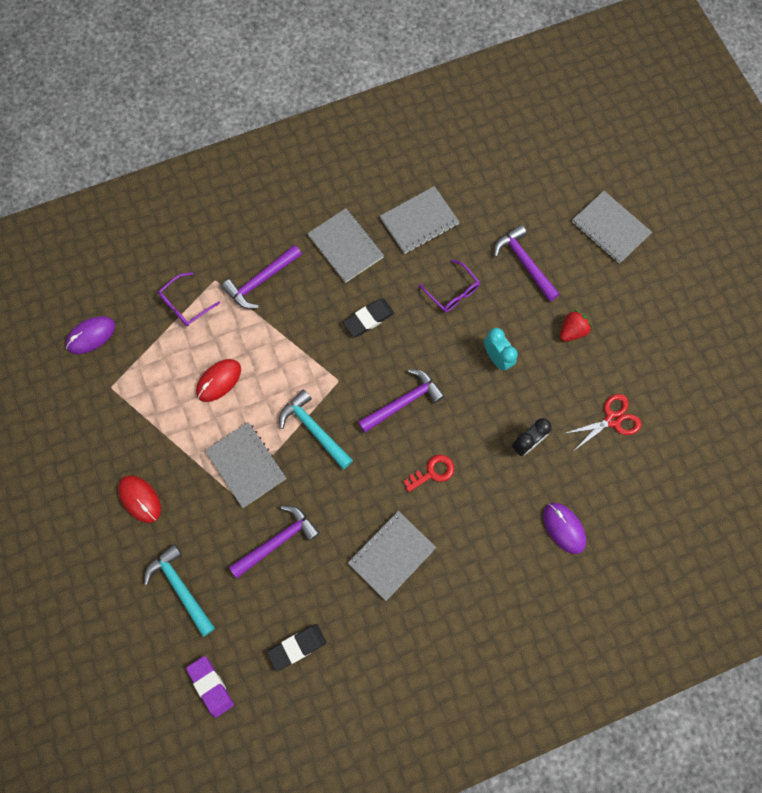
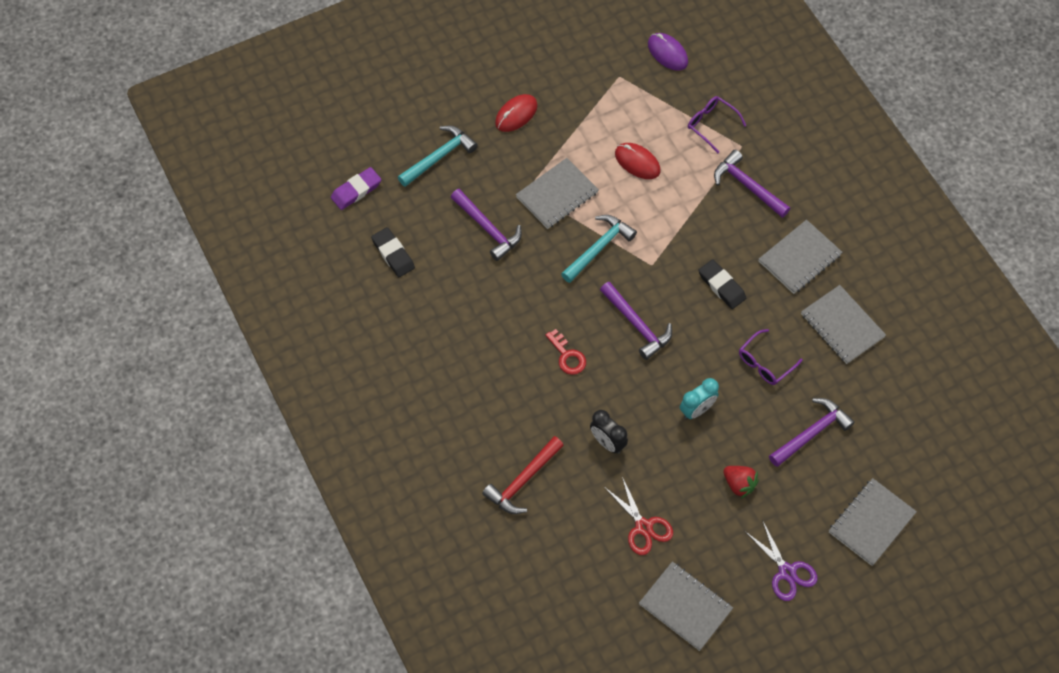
camera: 85 degrees right, 10 degrees down
(391, 555) = (482, 325): grey notebook -> grey notebook (685, 606)
(564, 528) = (523, 480): purple mouse -> red hammer
(655, 303) = (786, 572): none -> purple scissors

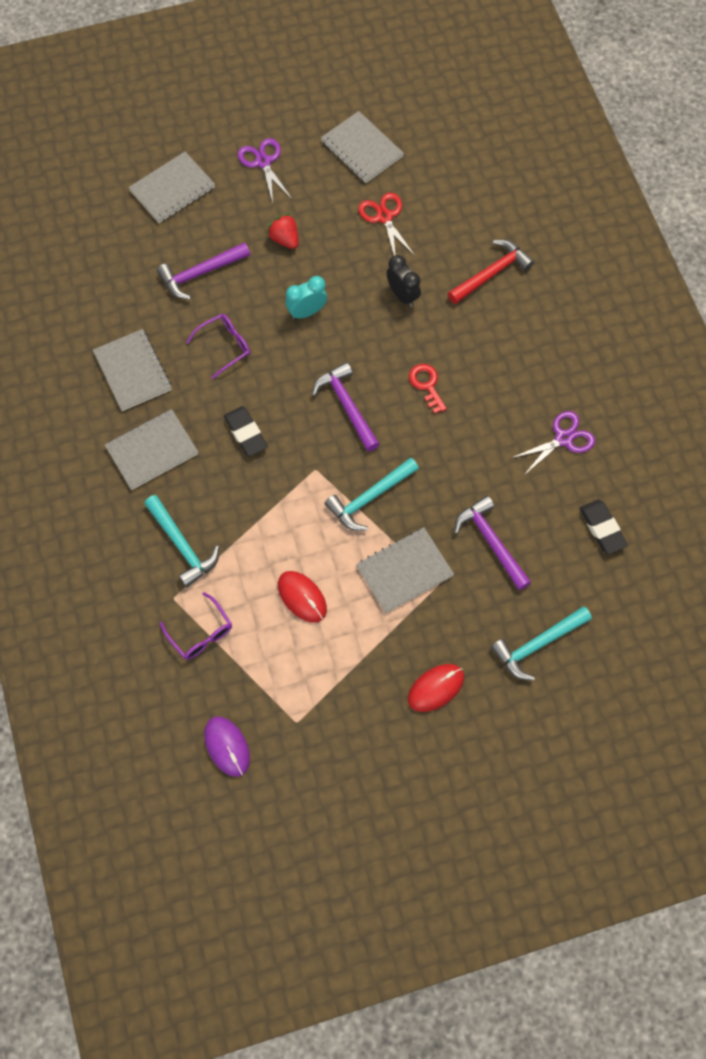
camera: 170 degrees left, 5 degrees up
(356, 190) = (640, 616): purple eraser -> none
(434, 326) = (563, 439): none -> purple scissors
(747, 186) = (182, 545): purple hammer -> turquoise hammer

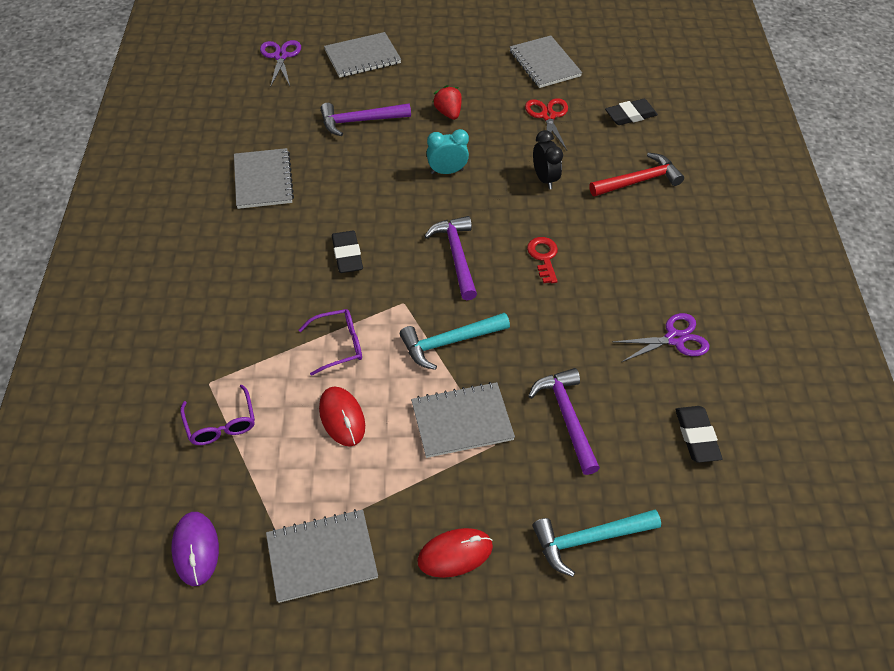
camera: 15 degrees right, 15 degrees down
(152, 450) = (250, 247): grey notebook -> grey notebook (322, 556)
(182, 545) = (240, 336): turquoise hammer -> none
(225, 346) = (358, 180): purple glasses -> purple glasses (338, 345)
(263, 162) = (451, 55): purple scissors -> purple scissors (280, 56)
(464, 194) = (630, 115): none -> black eraser

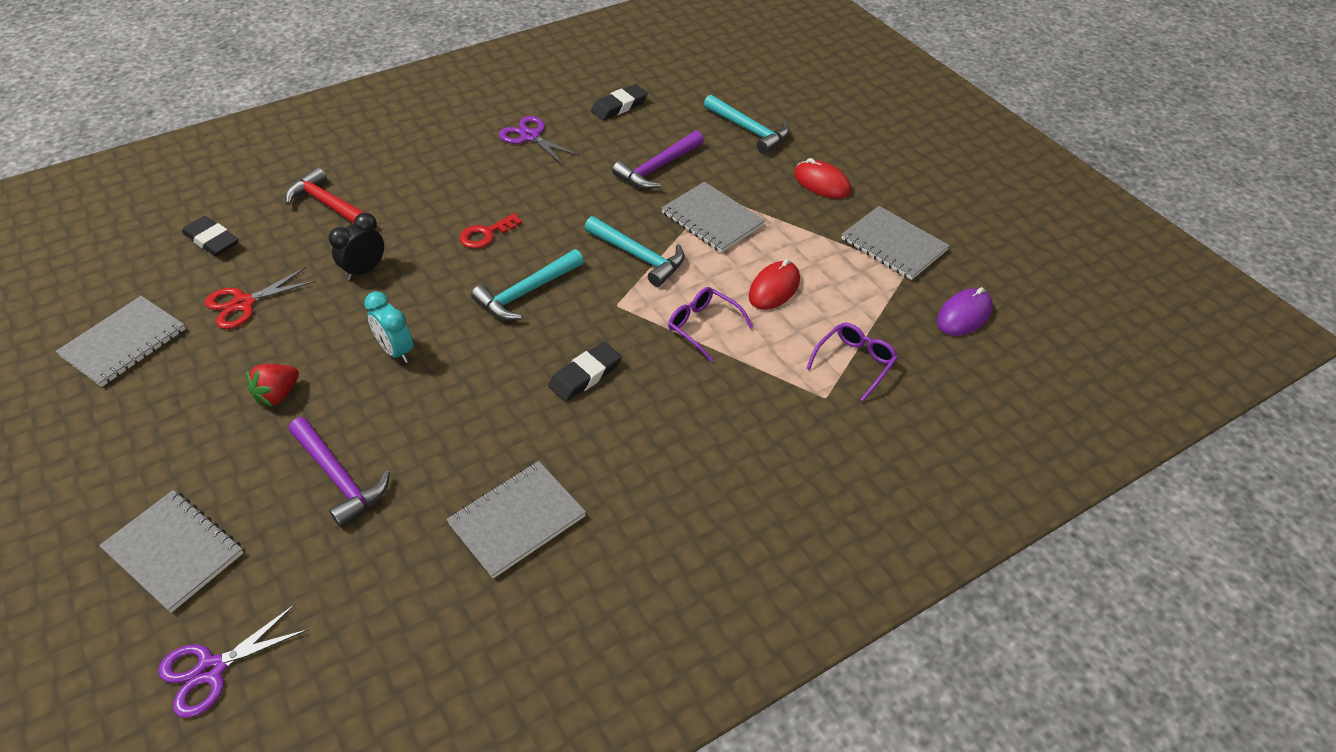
camera: 120 degrees left, 5 degrees down
(456, 256) = (526, 292): purple hammer -> turquoise hammer

